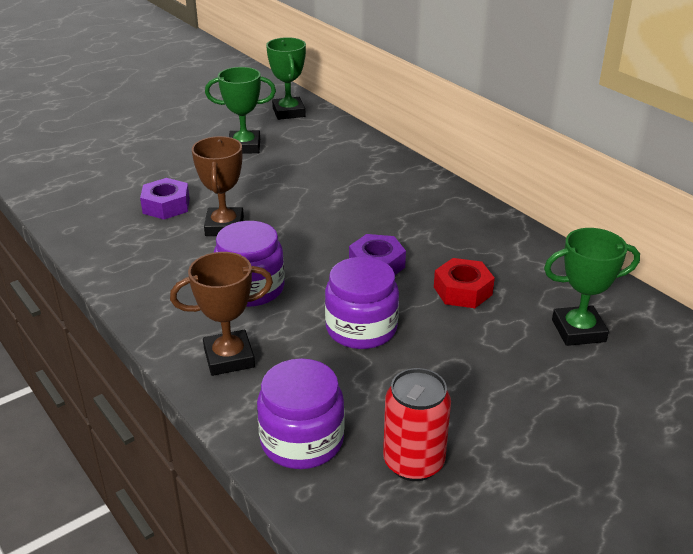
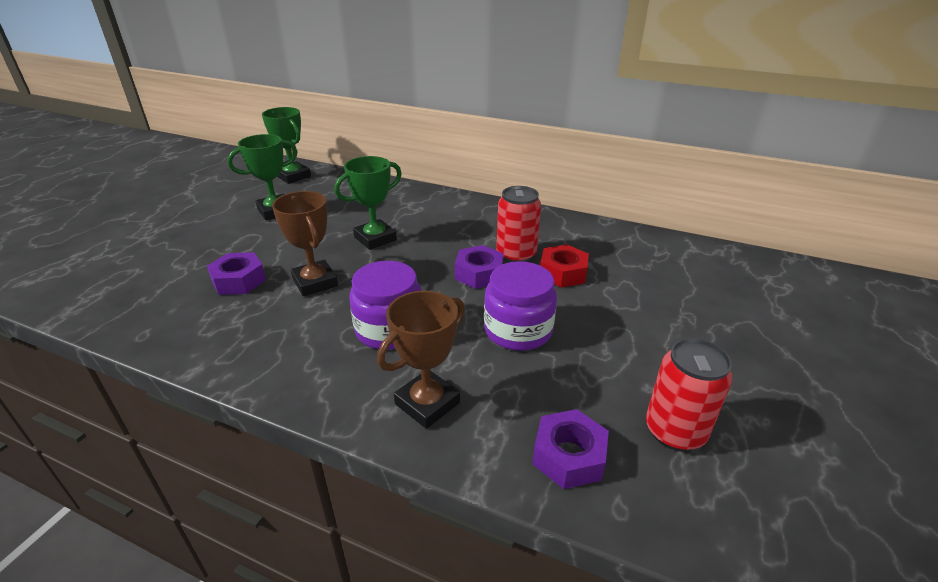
camera: 30 degrees left, 0 degrees up
(302, 440) = (568, 456): purple jar -> purple nut
(432, 258) = (516, 255): none -> red can
(578, 331) = (668, 275): green trophy -> green trophy (375, 238)

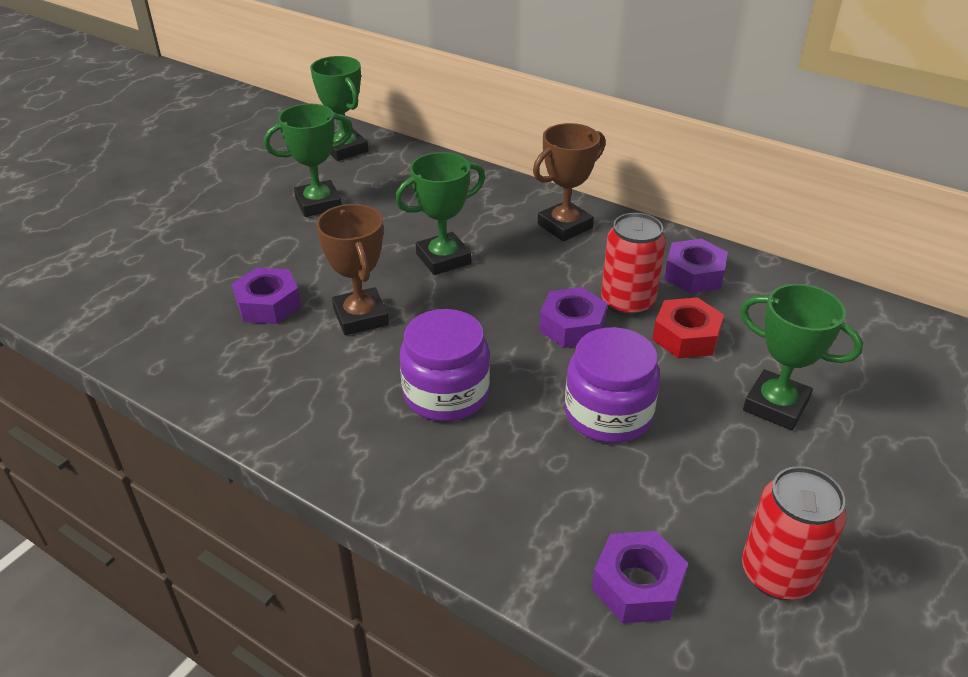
camera: 10 degrees right, 5 degrees up
(427, 403) = (479, 497): brown trophy -> brown trophy (565, 226)
(558, 233) = (694, 274): none -> purple nut
(638, 311) = (775, 405): none -> green trophy

